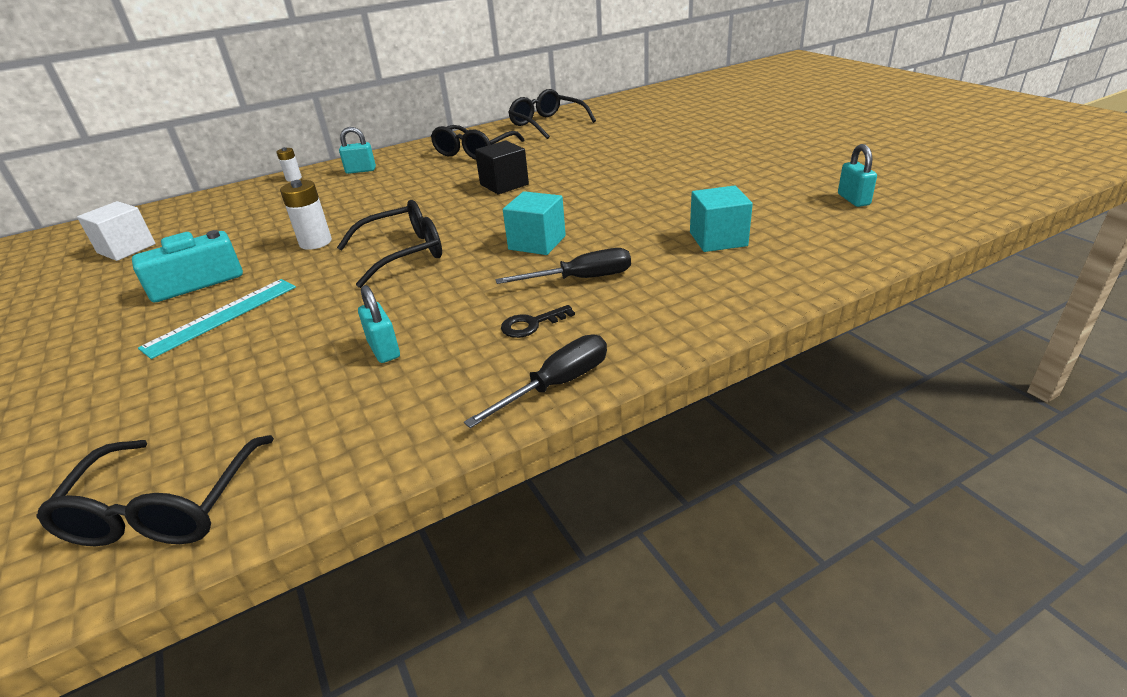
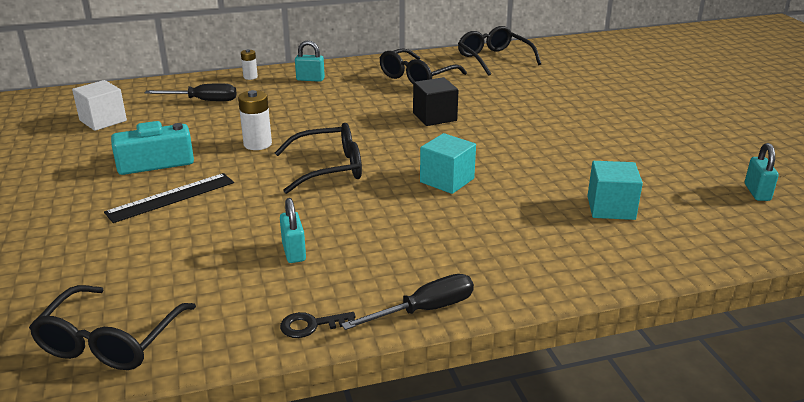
camera: 10 degrees right, 5 degrees down
(221, 316) = (171, 197): turquoise ruler -> black ruler
(531, 324) = (419, 254): black key -> black key (311, 325)
(581, 279) = (475, 222): black screwdriver -> black screwdriver (203, 101)

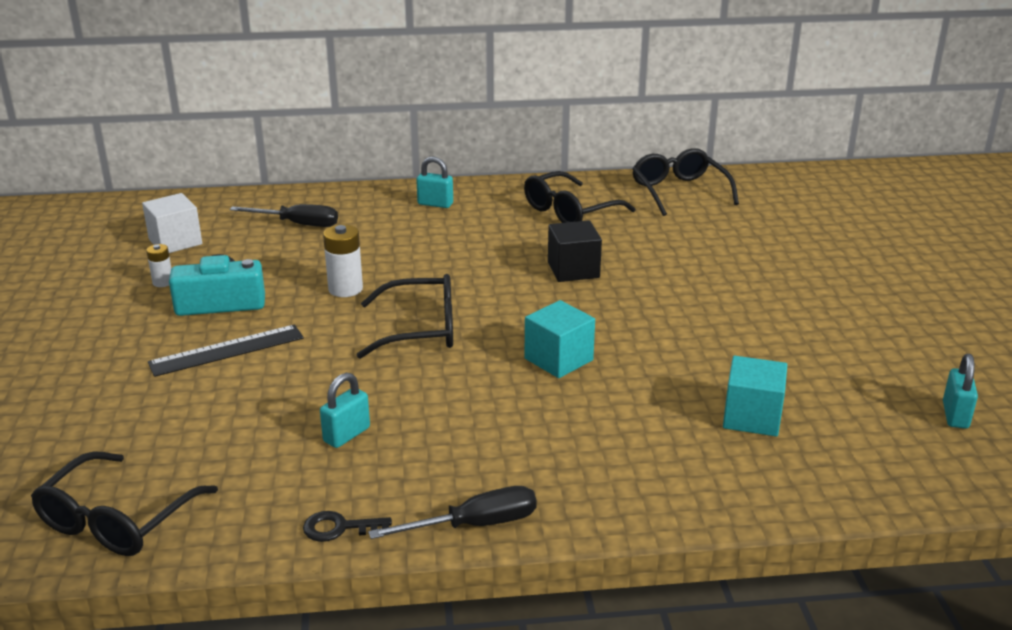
camera: 10 degrees right, 0 degrees up
(250, 77) = (363, 195): white battery -> white battery (163, 282)
(294, 252) = (347, 435): turquoise padlock -> turquoise padlock turned 45 degrees clockwise

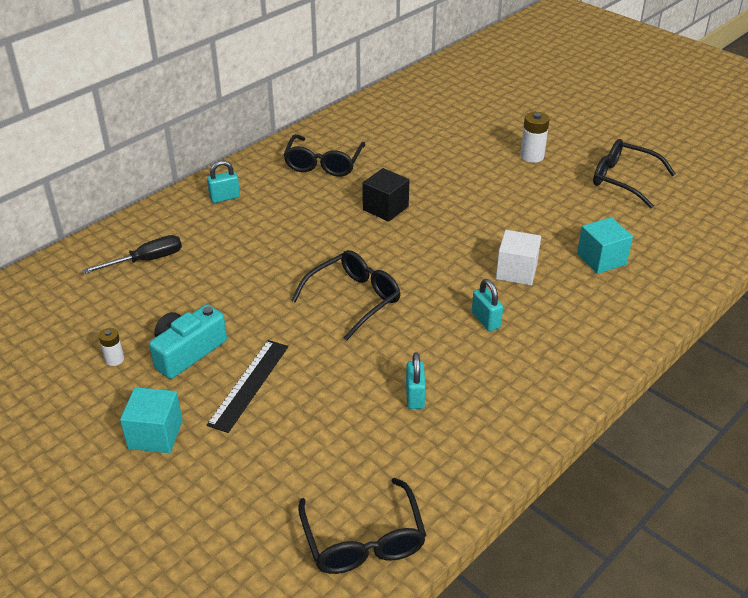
camera: 40 degrees left, 10 degrees up
(175, 242) = (69, 321): white cube -> white cube (516, 271)
(339, 528) = (496, 455): black key -> none
(345, 289) = (261, 295): white battery -> white battery (532, 156)
(475, 525) = (560, 406): black screwdriver -> none
(558, 359) = (461, 276): turquoise cube -> turquoise cube (155, 434)
(679, 191) = (370, 119): black glasses -> black glasses (623, 180)
(955, 415) = (682, 207): turquoise padlock -> turquoise padlock (485, 320)

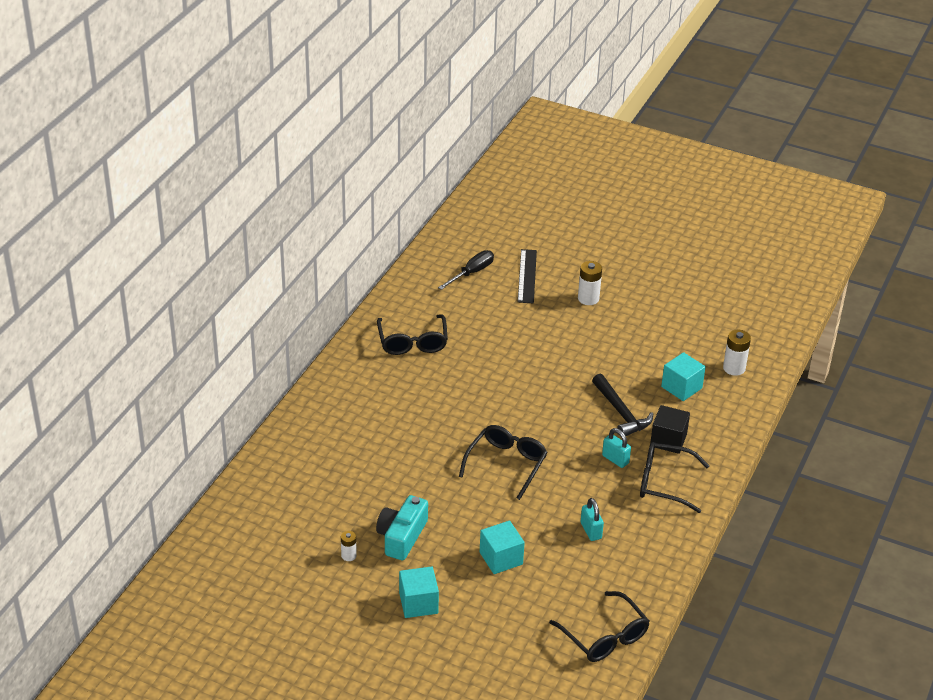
camera: 20 degrees left, 0 degrees up
(146, 260) = (317, 467): black screwdriver -> black screwdriver (472, 273)
(225, 197) = (345, 394): turquoise padlock -> none
(249, 384) = (464, 550): black ruler -> black ruler (527, 276)
(286, 404) = (501, 558): none -> turquoise cube
(385, 208) = (489, 376): black cube -> black cube (668, 440)
(516, 271) = (621, 412): white cube -> black hammer
(623, 180) = (672, 308): black glasses -> black glasses (664, 483)
(674, 251) = (734, 368): none -> white battery

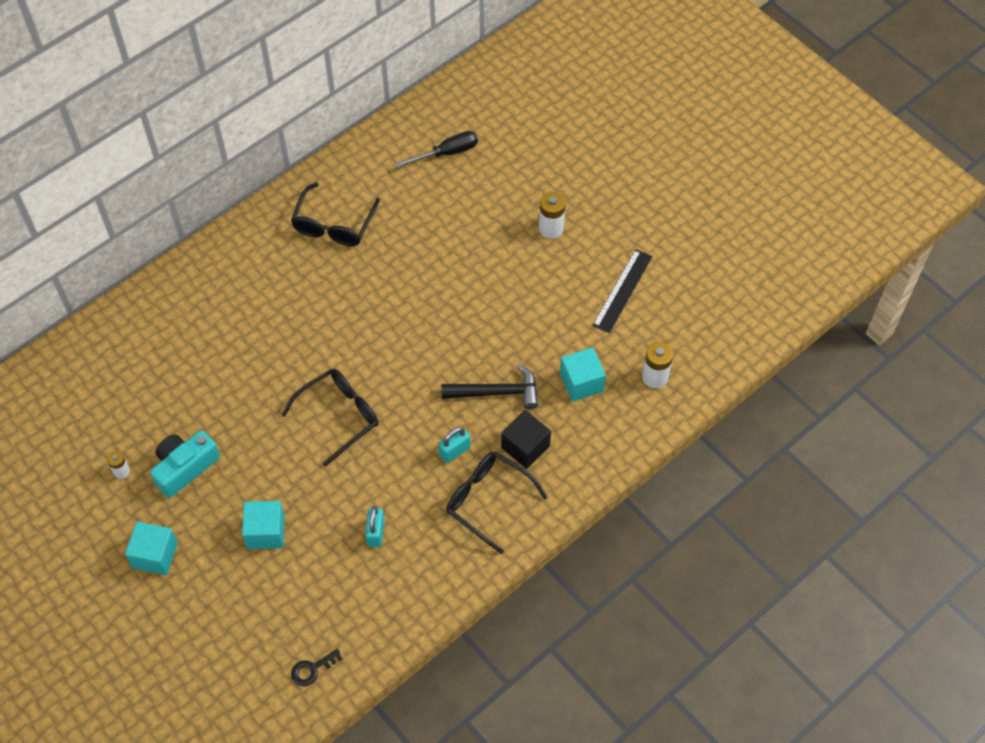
camera: 25 degrees right, 20 degrees up
(527, 276) = (503, 176): black ruler -> black ruler (622, 290)
(604, 636) = (312, 669): black glasses -> black key
(615, 459) = (454, 451): turquoise padlock -> turquoise padlock turned 75 degrees clockwise
(621, 412) = (496, 392): black hammer -> black hammer turned 90 degrees counterclockwise

